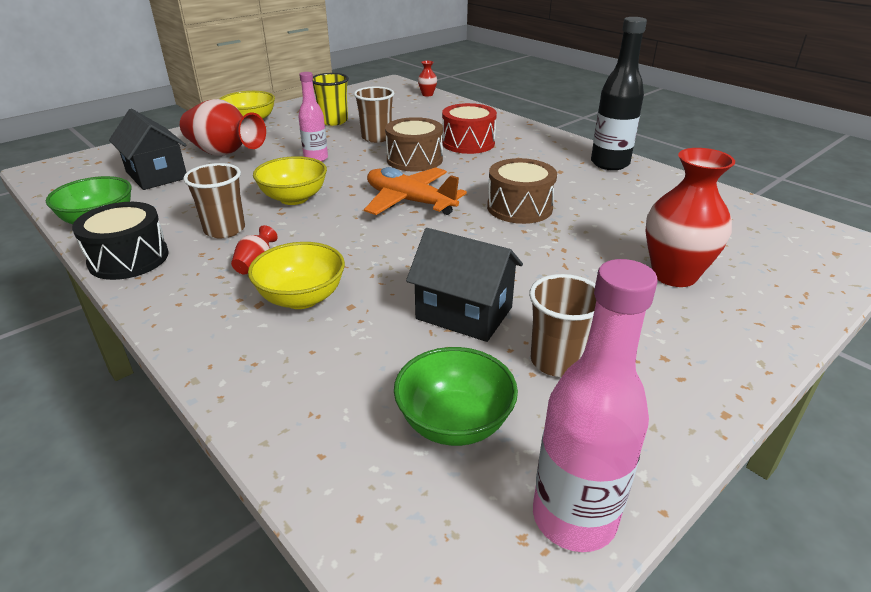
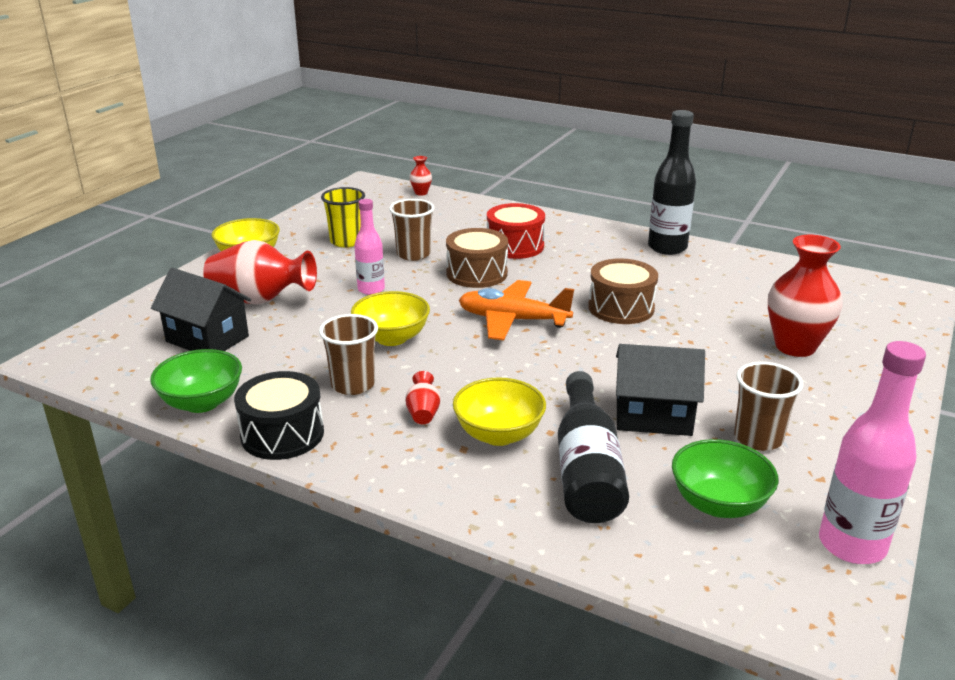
camera: 20 degrees left, 5 degrees down
(352, 350) = (587, 468): none -> black bottle

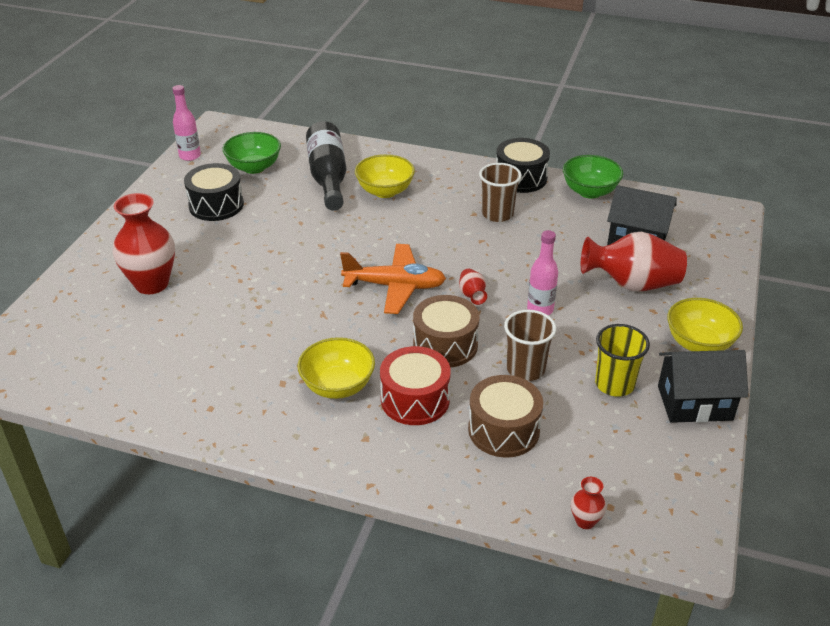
camera: 170 degrees right, 10 degrees up
(392, 338) = (491, 256): yellow bowl -> yellow bowl (338, 386)
(423, 413) = (439, 199): red vase -> red vase (472, 295)
(621, 308) = (296, 312): brown drum -> brown drum (503, 430)
(653, 416) = (282, 213): black house -> black house (694, 403)
(667, 248) = (231, 419): black bottle -> none
(758, 438) = (216, 205): brown cup -> black drum
(851, 545) = (190, 156): pink bottle -> pink bottle, size x0.63

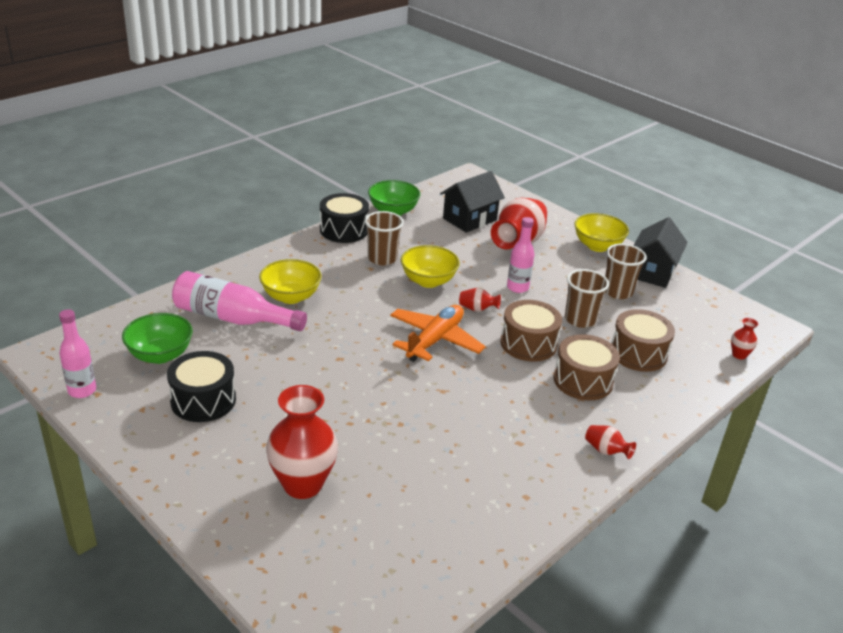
camera: 65 degrees left, 5 degrees down
(311, 445) = (606, 451): none -> red vase
(328, 177) = (233, 318): black bottle -> pink bottle
(338, 386) = (543, 413): yellow bowl -> yellow bowl (428, 281)
(415, 399) = (583, 380): red drum -> brown drum
(614, 384) = (617, 292): yellow cup -> brown cup

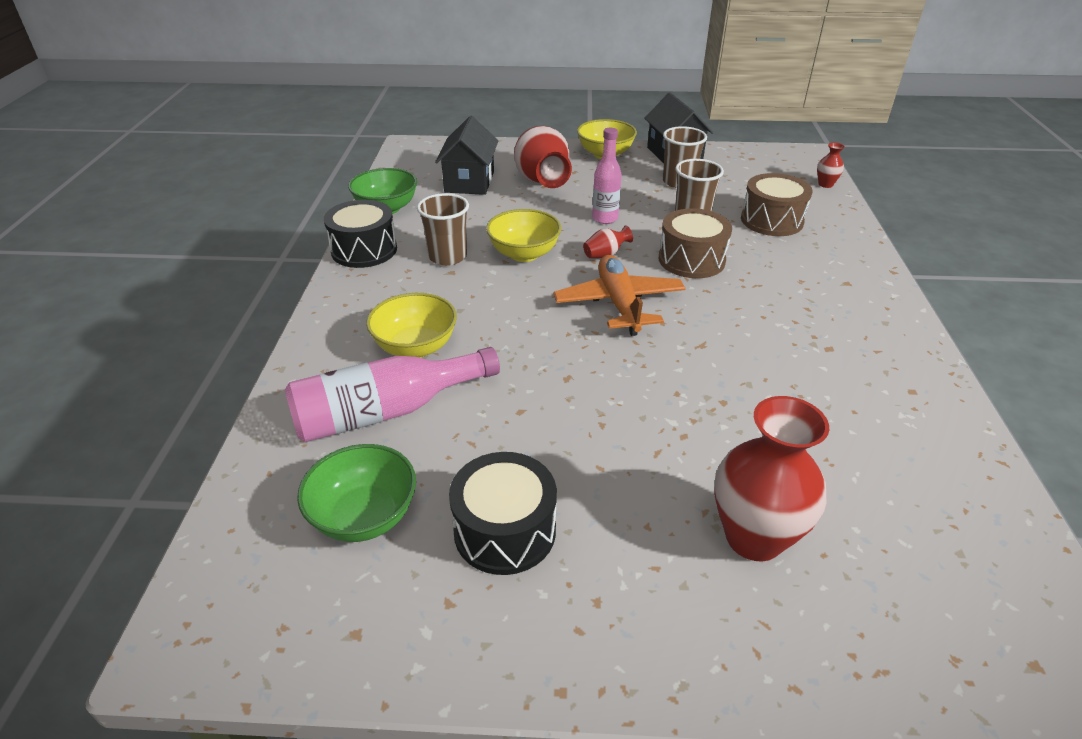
camera: 40 degrees left, 5 degrees up
(82, 390) = (327, 648): pink bottle -> none
(583, 380) = (777, 265): brown drum -> none
(606, 451) = (886, 310): red vase -> none

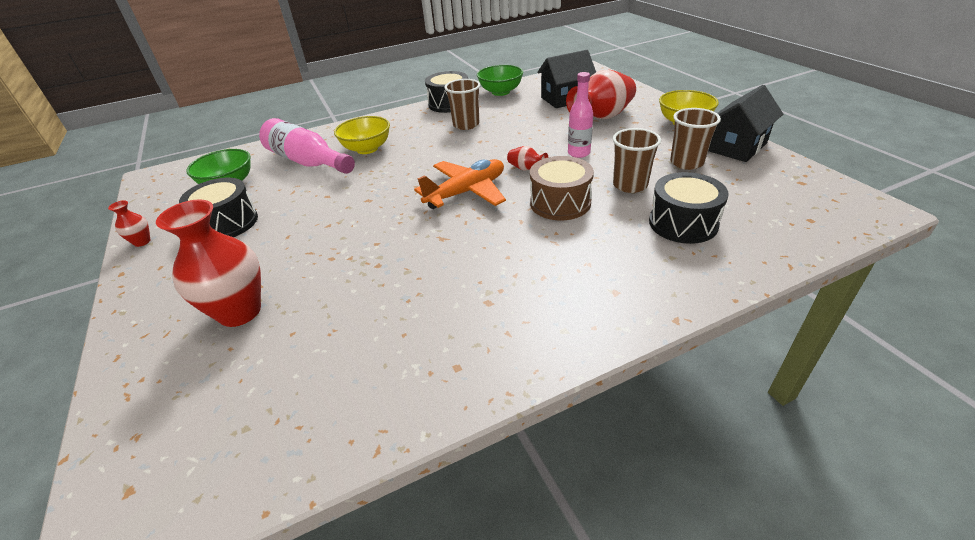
camera: 65 degrees right, 0 degrees up
(524, 254) = (495, 143): yellow bowl -> none
(771, 220) = (683, 223): brown drum -> black drum
(825, 184) = (818, 237): red vase -> red vase (142, 242)

